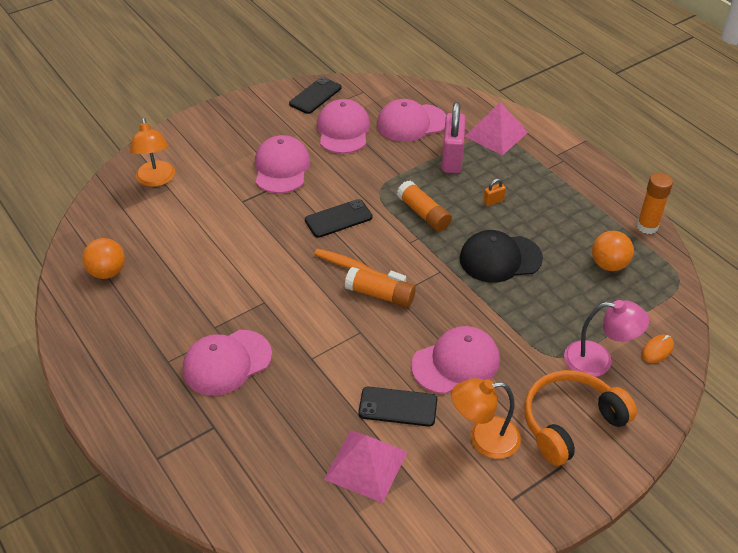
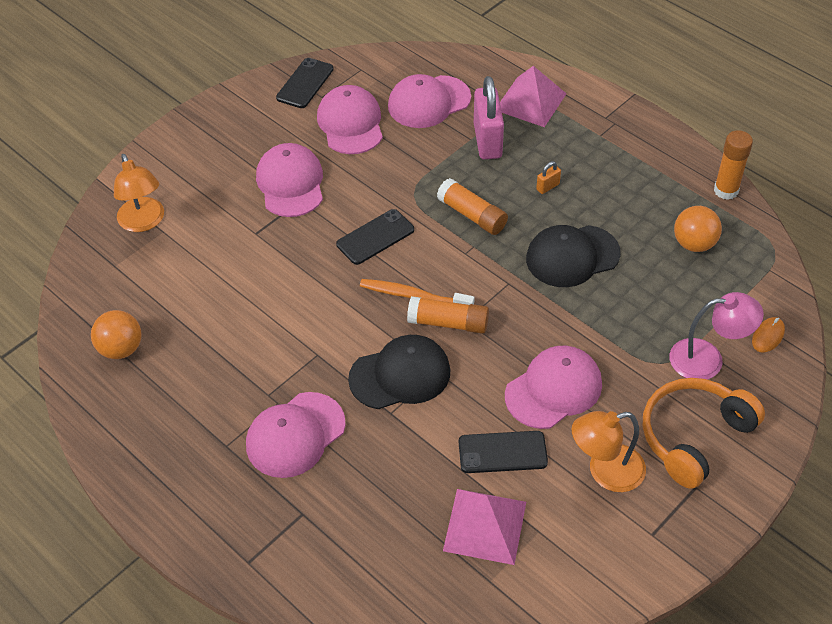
camera: 10 degrees left, 5 degrees up
(328, 329) = (400, 375): none -> black cap

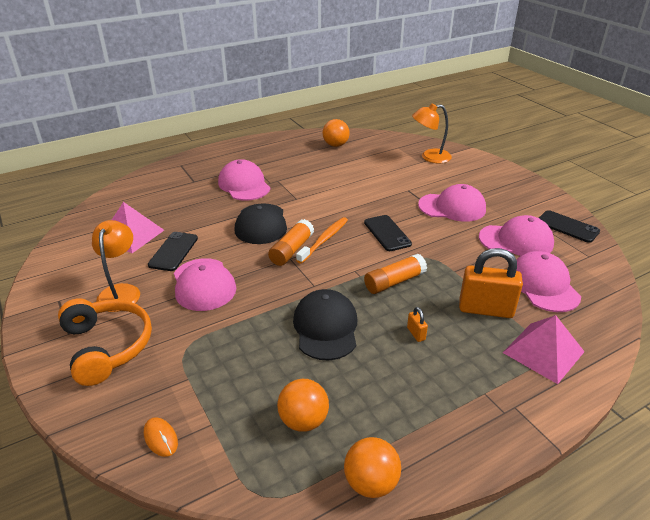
camera: 105 degrees right, 15 degrees down
(487, 141) = (485, 309): pink padlock -> orange padlock
(707, 359) = (168, 381): pink lamp -> none
(726, 190) = (371, 483): orange glue stick -> orange ball

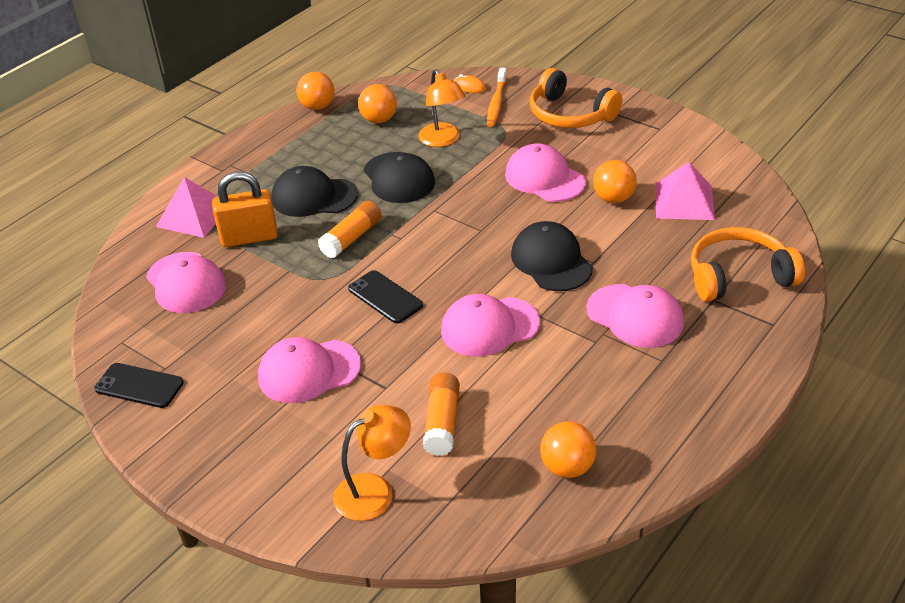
camera: 160 degrees right, 5 degrees up
(121, 291) = (614, 150): orange lamp -> orange lamp (443, 140)
(165, 187) = (738, 276): none -> orange headphones
(173, 251) = (613, 198): black phone -> orange ball
(292, 250) = (486, 239): orange glue stick -> orange glue stick (442, 423)
(324, 240) = (457, 263): orange toothbrush -> orange toothbrush (496, 103)
(416, 334) = (314, 197): orange padlock -> black cap
(516, 240) = (214, 337): pink cap -> pink cap (489, 327)

